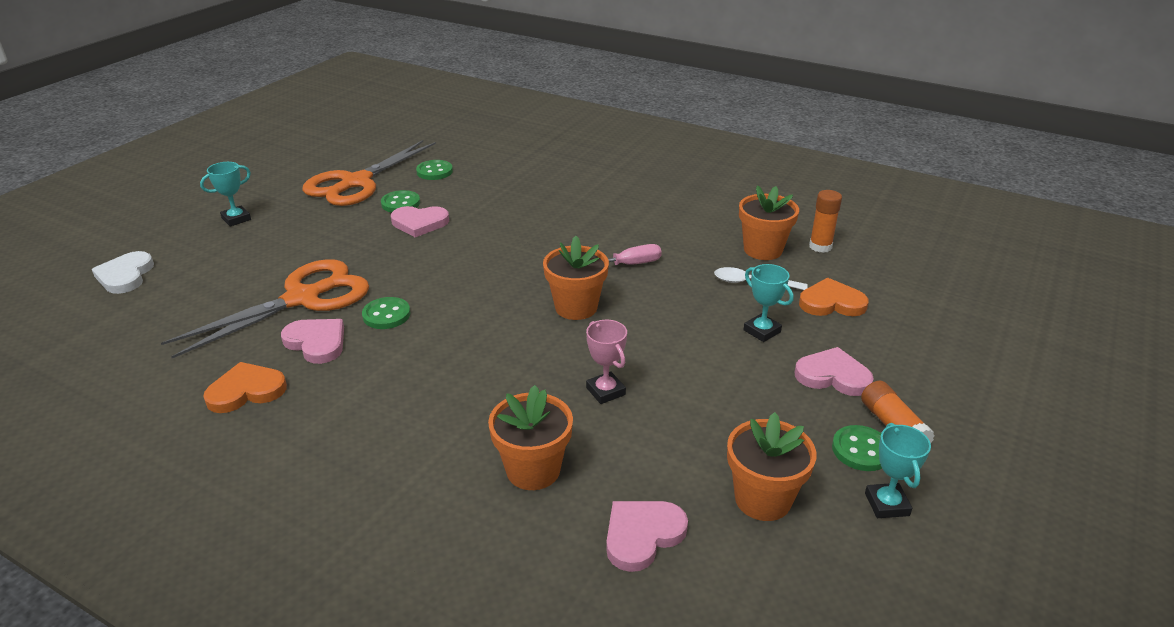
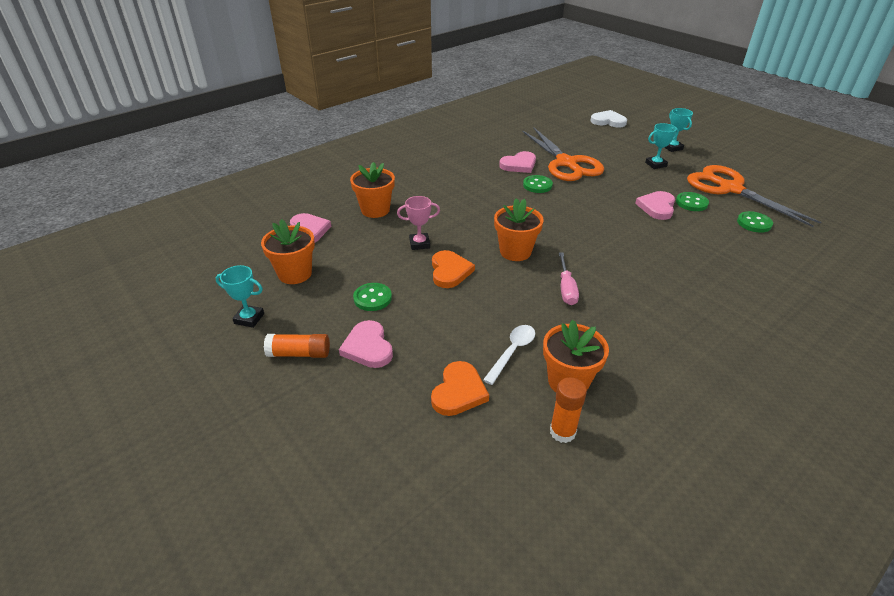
camera: 110 degrees right, 5 degrees up
(246, 391) = (487, 147): orange heart -> orange heart (450, 271)
(762, 331) = (441, 331): turquoise trophy -> turquoise trophy (655, 164)
(833, 376) = (368, 347): pink heart -> pink heart turned 120 degrees clockwise
(861, 450) = (294, 328): green button -> green button (372, 298)

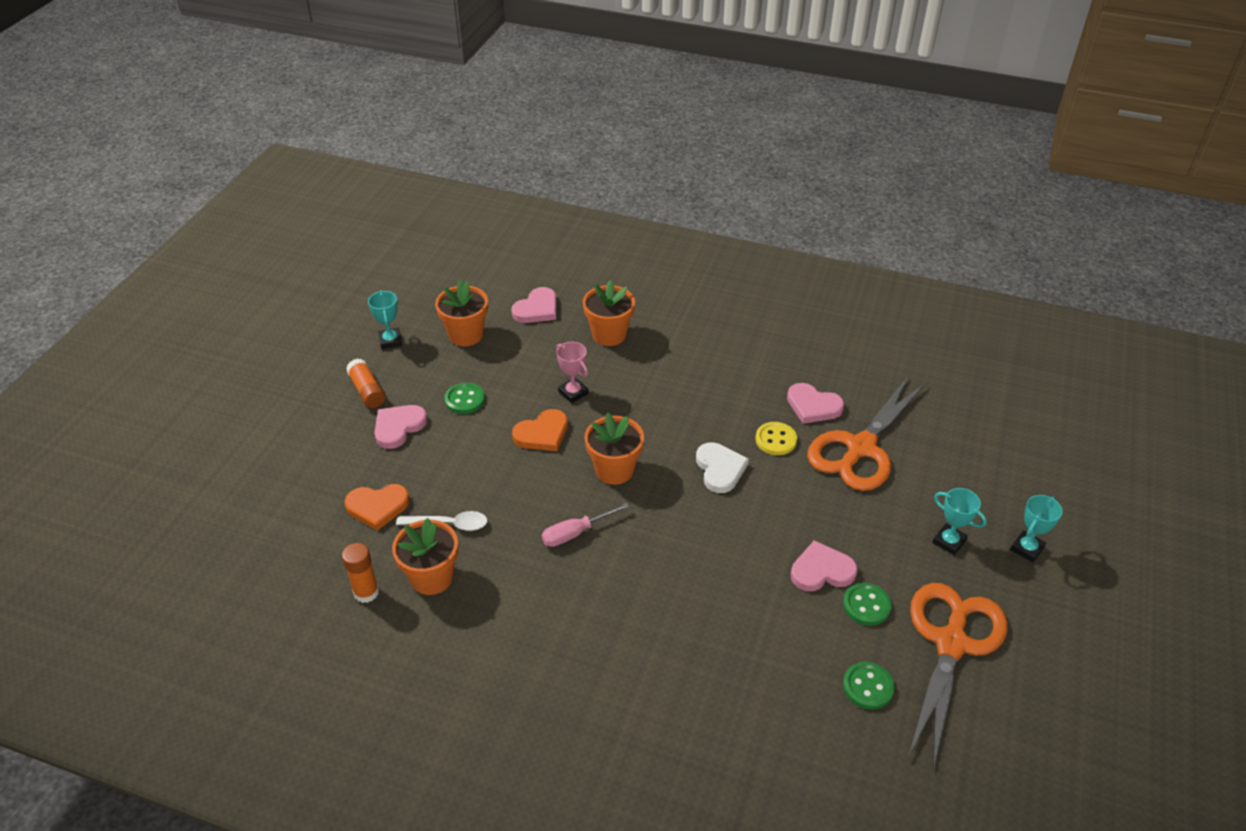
camera: 60 degrees right, 5 degrees up
(537, 185) = (775, 440): green button -> yellow button
(608, 121) = (1044, 453): white heart -> white heart (720, 469)

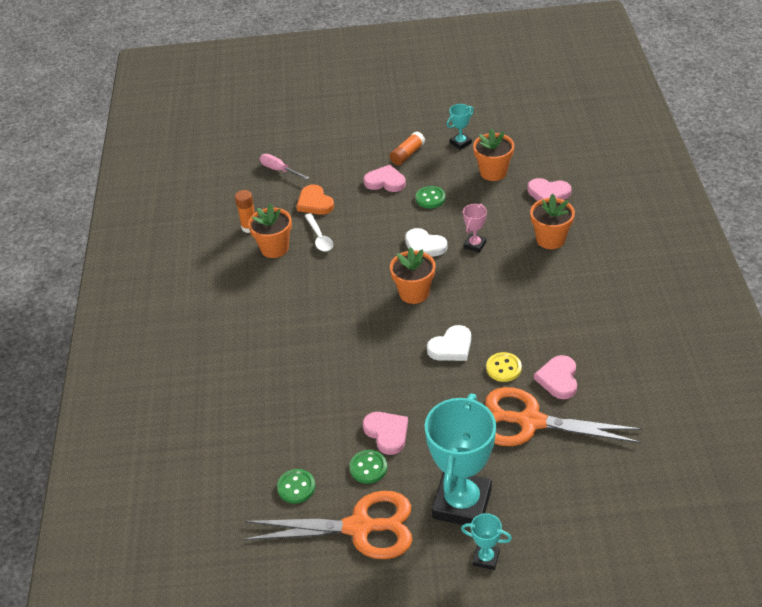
camera: 70 degrees right, 0 degrees up
(542, 433) = (424, 246): orange heart -> white heart
(575, 533) = (346, 296): pink screwdriver -> pink screwdriver (279, 170)
(949, 542) = (462, 503): turquoise trophy -> turquoise trophy, size x2.29

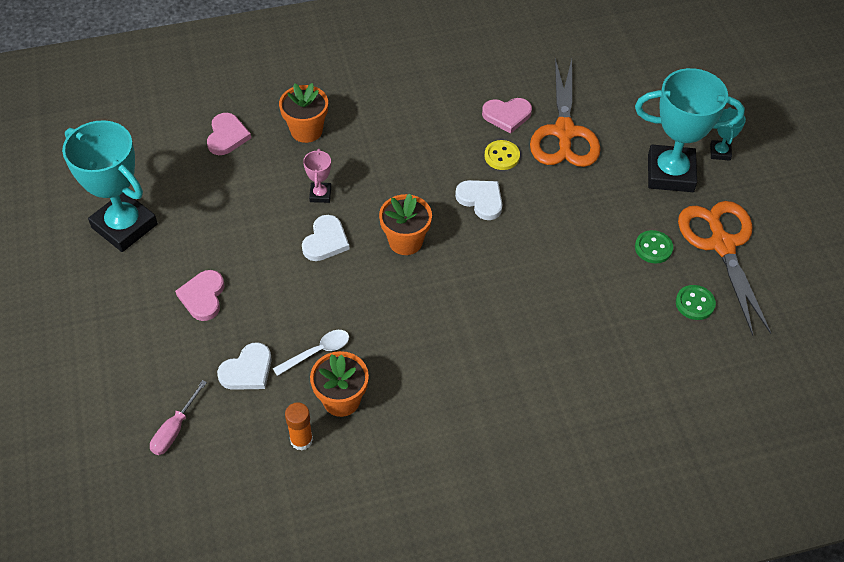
camera: 105 degrees left, 10 degrees up
(315, 203) = (247, 370): orange heart -> white heart
(387, 433) = (607, 239): pink heart -> none
(407, 154) = (146, 280): orange glue stick -> none
(430, 198) = (237, 245): green button -> none
(460, 143) = (124, 226): turquoise trophy -> turquoise trophy, size x2.29
(475, 245) = (320, 194): pink trophy -> pink trophy turned 75 degrees clockwise
(493, 172) = (186, 188): orange flower pot -> none

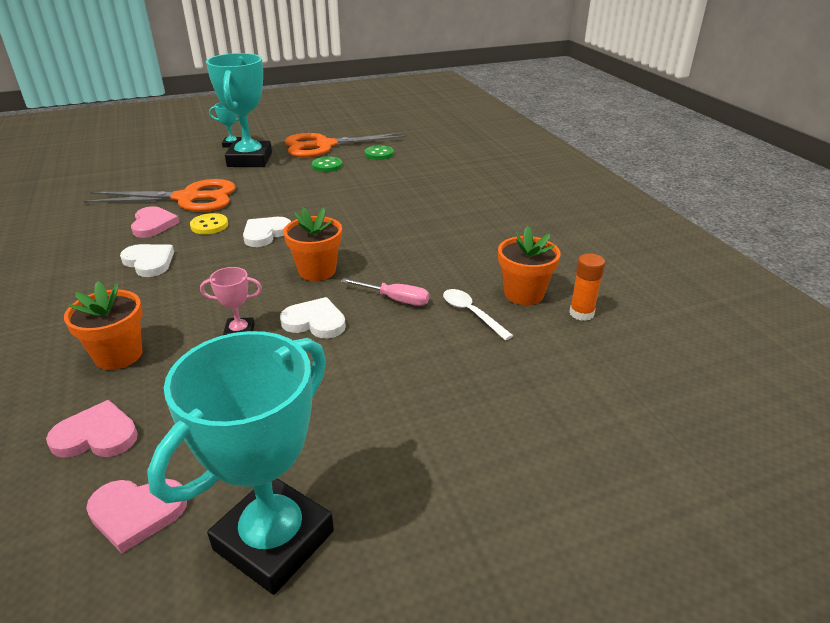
camera: 95 degrees left, 20 degrees down
(175, 429) = (620, 410): pink screwdriver -> pink screwdriver (395, 299)
(203, 297) = (411, 415): pink heart -> pink heart (137, 513)
(247, 370) = (512, 360): white heart -> white heart (149, 262)

